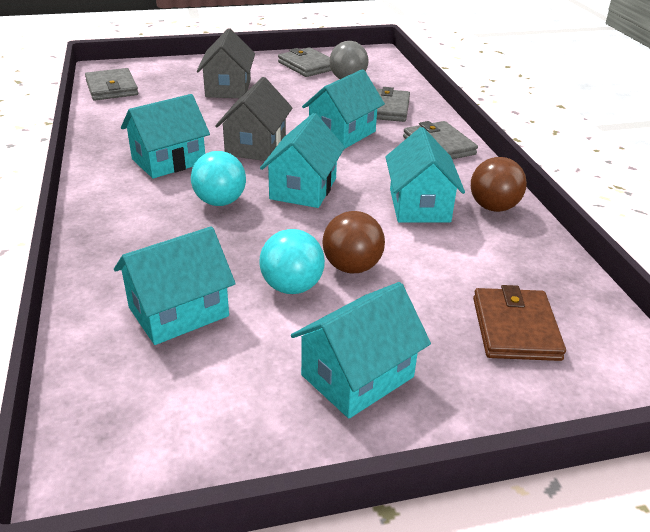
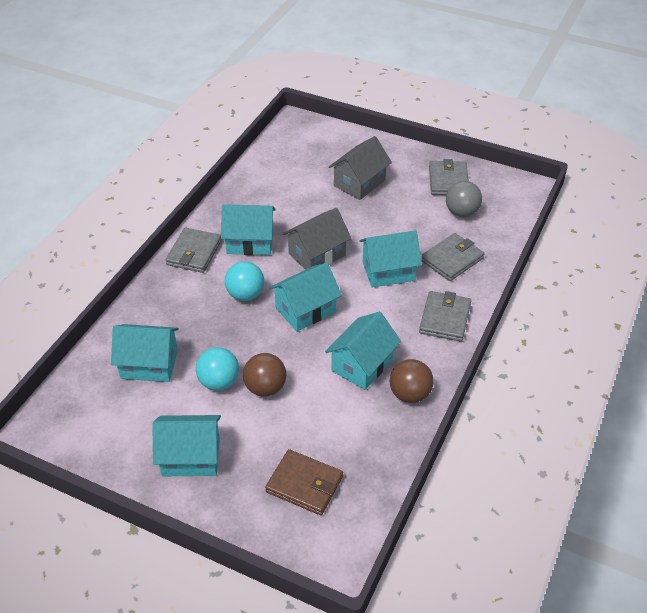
camera: 40 degrees right, 10 degrees up
(112, 88) = (281, 147): grey wallet -> grey wallet (194, 253)
(515, 328) = (304, 484): brown wallet -> brown wallet turned 75 degrees clockwise

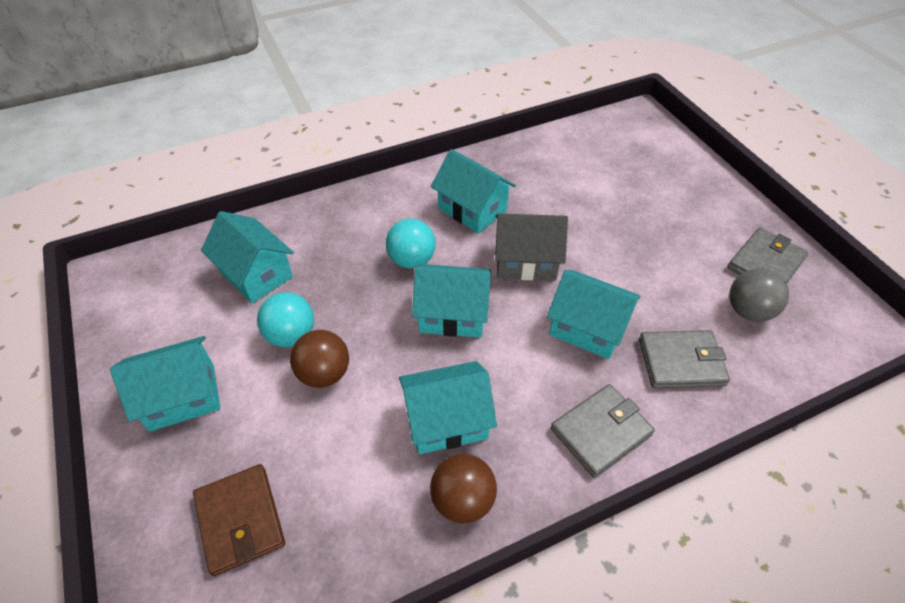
camera: 40 degrees right, 5 degrees up
(191, 457) = (182, 397): turquoise house -> turquoise house turned 60 degrees counterclockwise
(194, 253) = (410, 190): grey wallet -> none
(359, 183) = (650, 210): grey house -> none

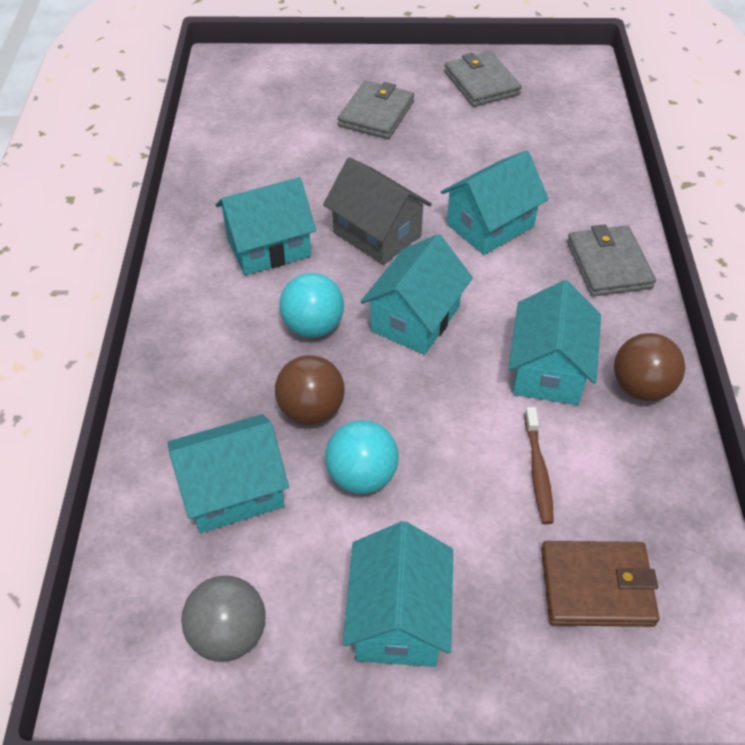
camera: 65 degrees left, 0 degrees up
(324, 373) = (437, 458): brown ball -> brown ball (311, 410)
(338, 444) = (538, 471): none -> brown toothbrush
(526, 261) = (377, 234): grey house -> grey house turned 75 degrees counterclockwise
(681, 362) = (560, 183): grey wallet -> grey wallet (376, 114)
(748, 311) = (527, 118): grey ball -> grey ball (228, 634)

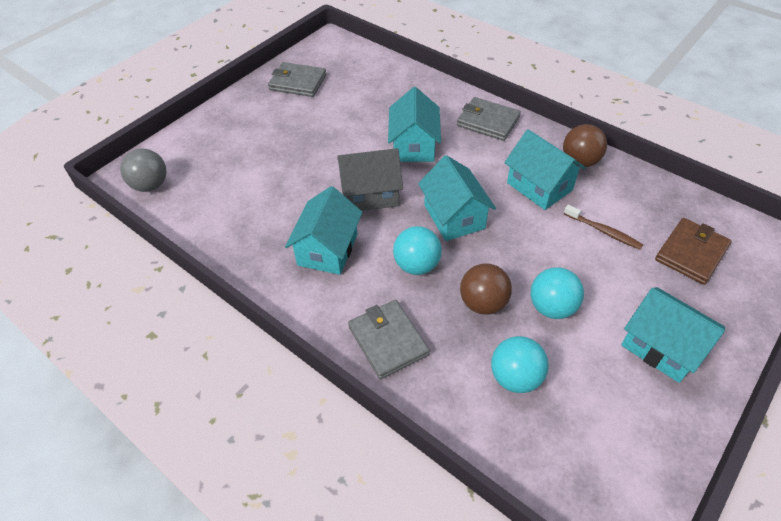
camera: 50 degrees left, 0 degrees up
(228, 634) = (623, 438): grey ball -> grey ball (150, 185)
(233, 490) = (515, 377): turquoise house -> turquoise ball
(376, 114) = (268, 137): grey wallet -> grey wallet (388, 341)

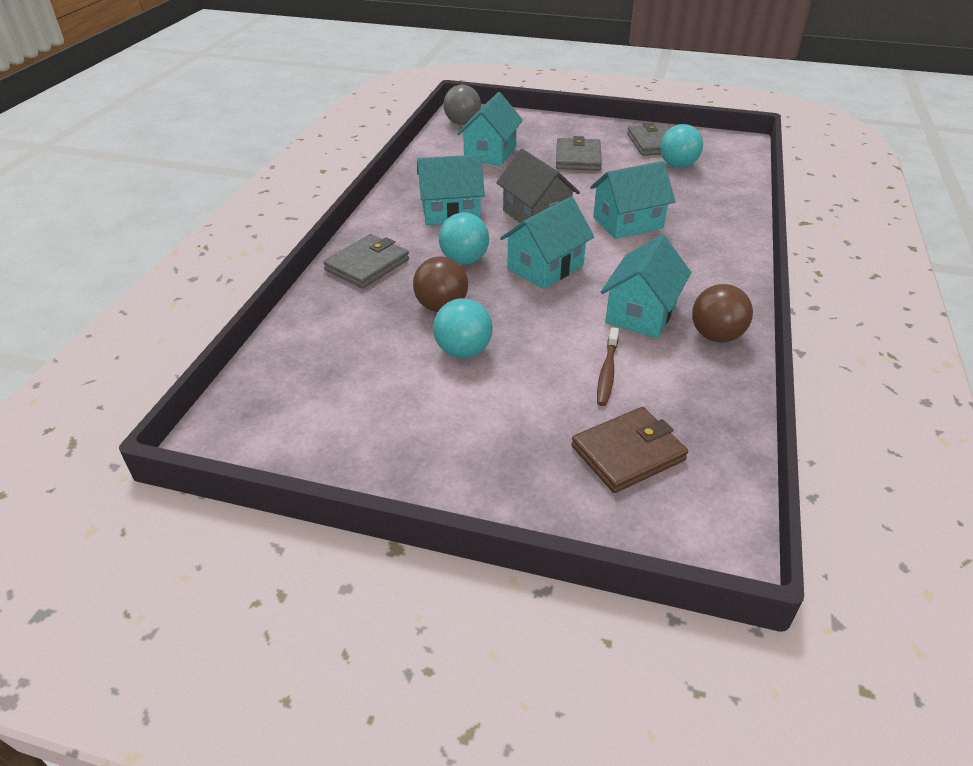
camera: 65 degrees right, 10 degrees down
(488, 121) = (717, 258): grey wallet -> grey wallet (578, 158)
(515, 377) = (362, 342): turquoise ball -> turquoise ball (677, 165)
(661, 347) = (454, 441): turquoise house -> turquoise house (490, 153)
(691, 253) = (628, 453): brown wallet -> brown wallet turned 45 degrees counterclockwise

